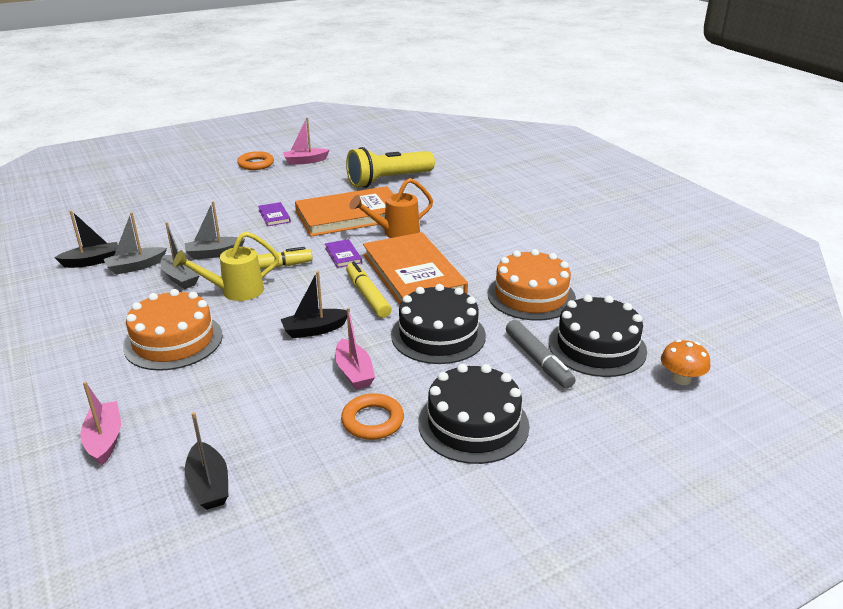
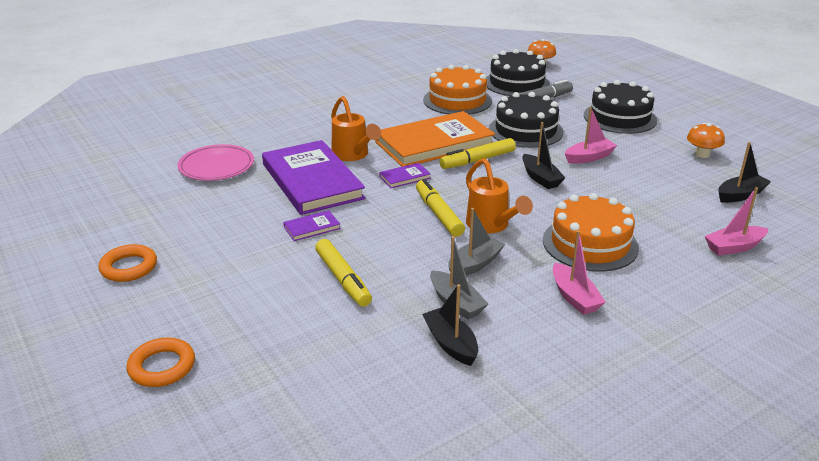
camera: 95 degrees left, 0 degrees up
(197, 227) = (343, 279): none -> yellow marker
(214, 254) = (414, 253): grey boat -> none
(235, 291) = (491, 226): yellow watering can -> orange watering can
(305, 161) = (132, 227): pink boat -> pink boat (574, 297)
(336, 482) = (702, 154): none -> orange mushroom
(350, 215) = (312, 181): orange book -> purple book
(372, 421) = (638, 147): orange ring -> orange ring (162, 367)
(388, 180) = (216, 167): yellow flashlight -> pink plate

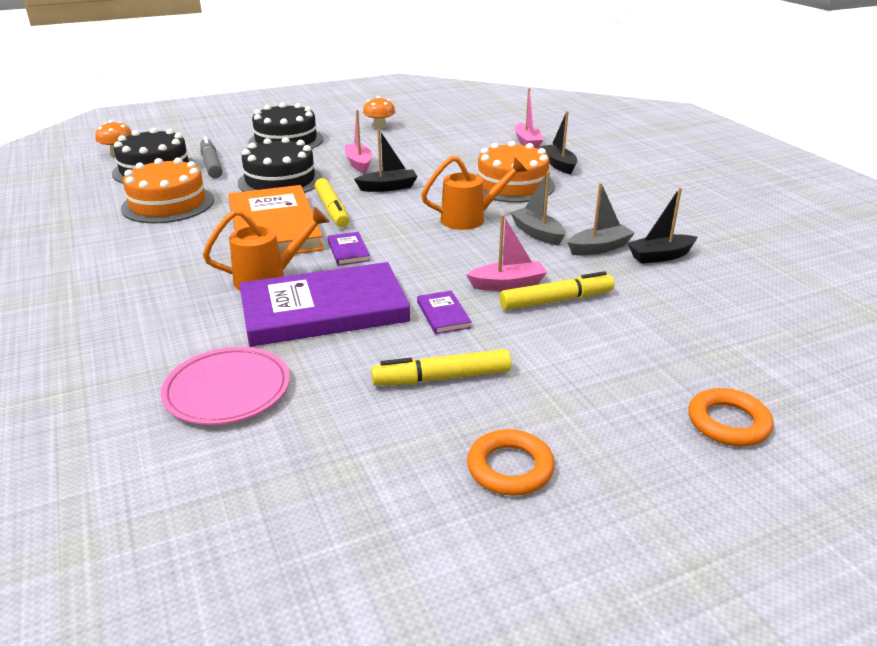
camera: 80 degrees left, 0 degrees up
(438, 214) = (439, 240): yellow marker -> yellow marker (442, 378)
(574, 297) = (591, 202): pink boat -> pink boat (508, 284)
(740, 195) = (453, 127): black boat -> black boat (559, 165)

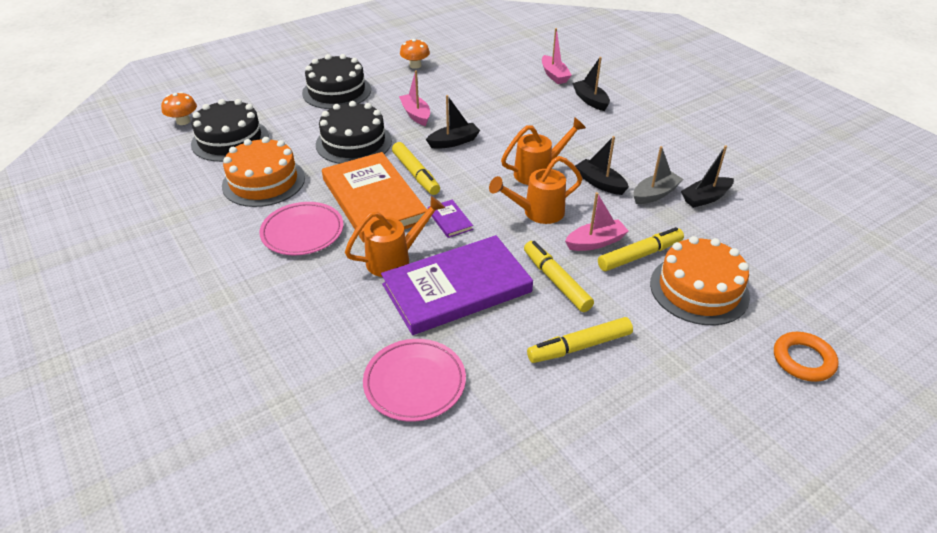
camera: 10 degrees left, 10 degrees up
(183, 247) = (302, 232): none -> pink plate
(211, 164) = (280, 128): grey marker -> none
(443, 315) = (556, 281): purple book -> yellow marker
(451, 253) = (537, 213): none -> orange watering can
(510, 468) = (661, 425): orange ring -> none
(512, 185) = (559, 128): orange cake -> orange cake (699, 289)
(537, 233) = (600, 183): grey boat -> black boat

